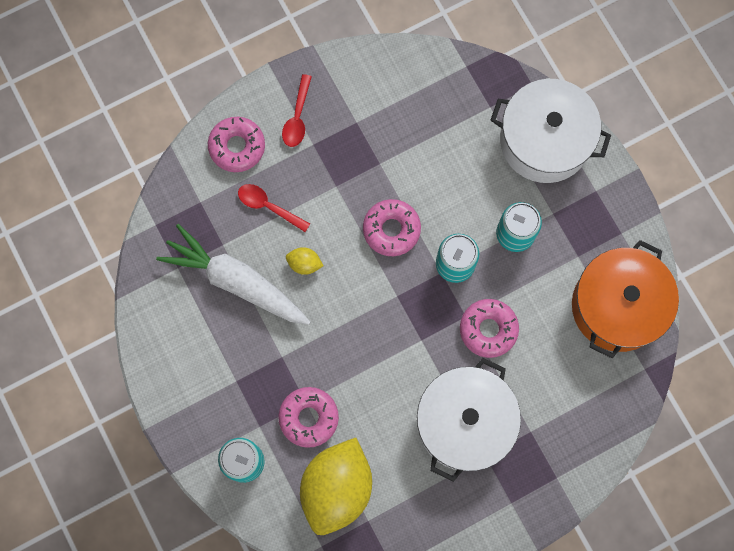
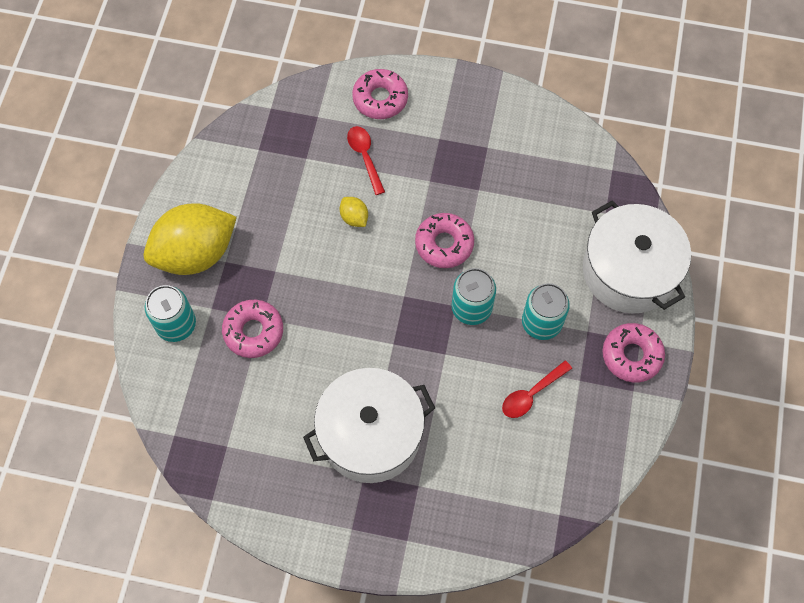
camera: 40 degrees right, 10 degrees down
(236, 281) = (291, 191): white carrot -> none
(297, 117) = (445, 111): red spoon -> red spoon (531, 394)
(337, 488) = (226, 401): yellow lemon -> yellow lemon (195, 253)
(488, 329) = (454, 378): pink donut -> pink donut (631, 355)
(617, 306) = (579, 445): orange pot -> none

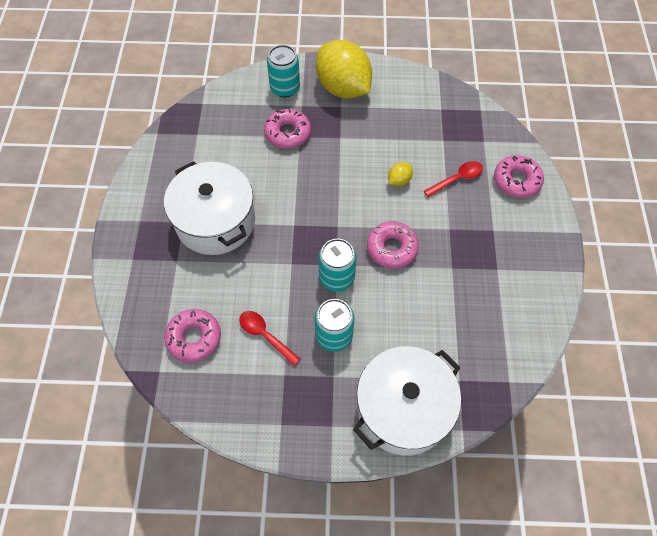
camera: 80 degrees right, 5 degrees down
(631, 355) = (316, 419): pink donut -> pink donut (194, 338)

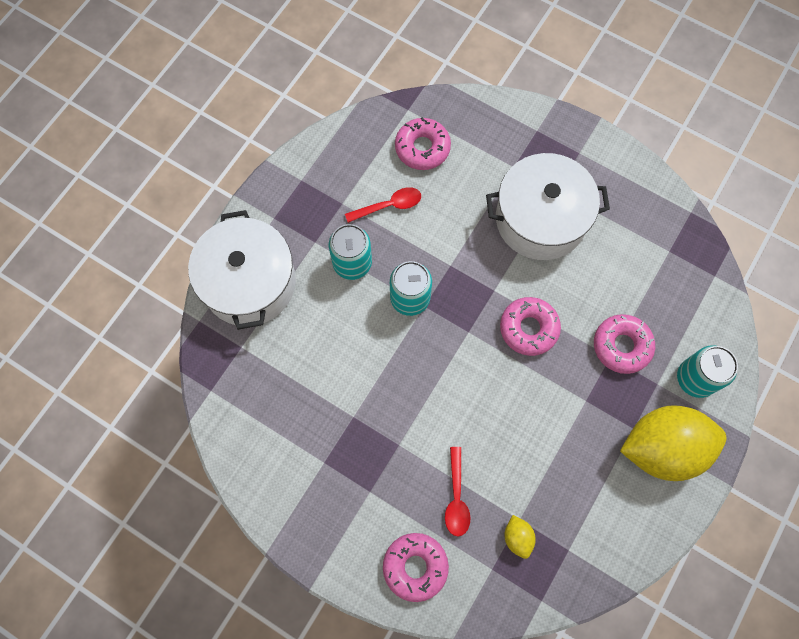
camera: 120 degrees right, 10 degrees up
(392, 248) = (411, 370): pink donut -> pink donut (528, 328)
(399, 180) = (490, 430): yellow lemon -> yellow lemon (517, 537)

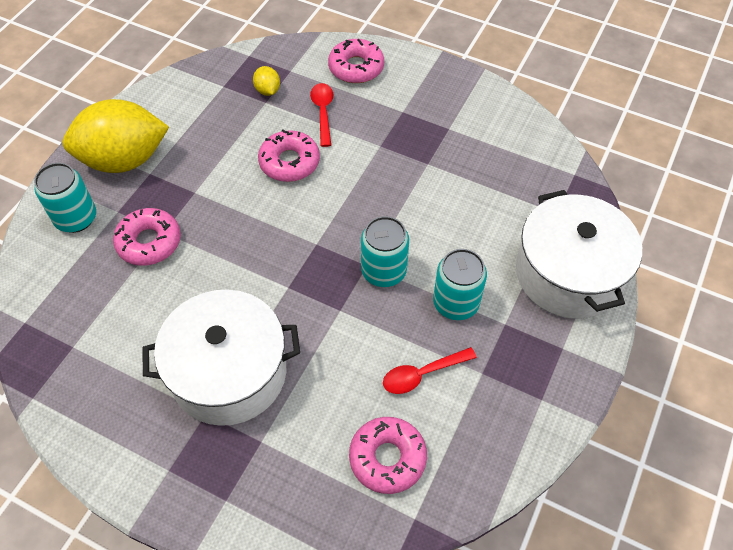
camera: 175 degrees right, 15 degrees down
(528, 328) = (250, 251): pink donut -> pink donut (289, 162)

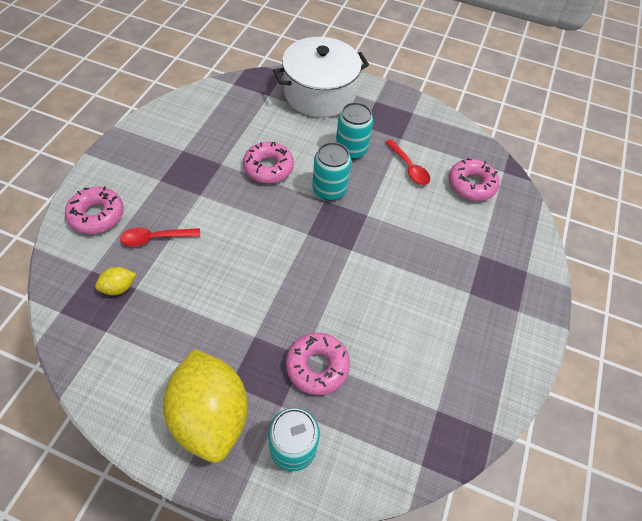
camera: 100 degrees left, 0 degrees up
(229, 372) = (433, 281): white pot -> none
(289, 162) = (217, 260): pink donut -> pink donut (268, 168)

